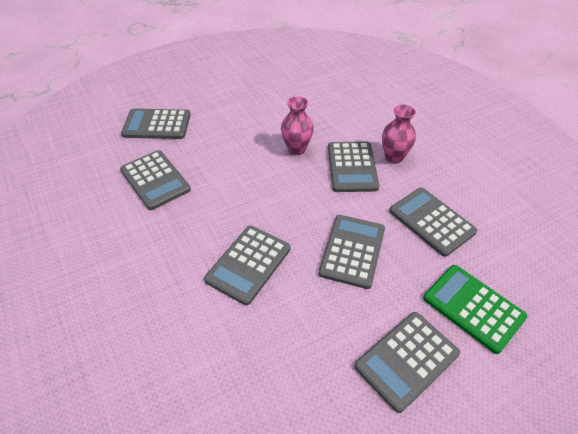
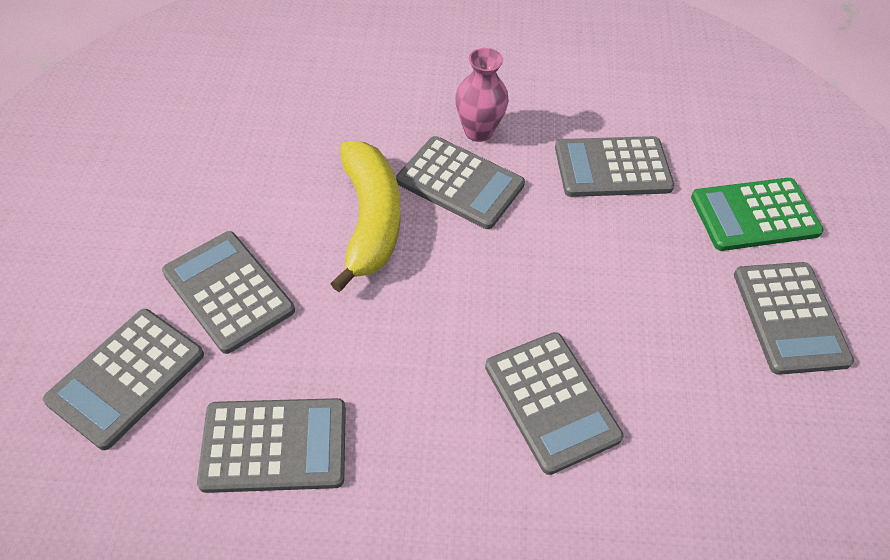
camera: 60 degrees left, 5 degrees up
(296, 149) = (370, 220): pink vase -> yellow banana
(352, 251) = (606, 272): grey calculator -> grey calculator (228, 291)

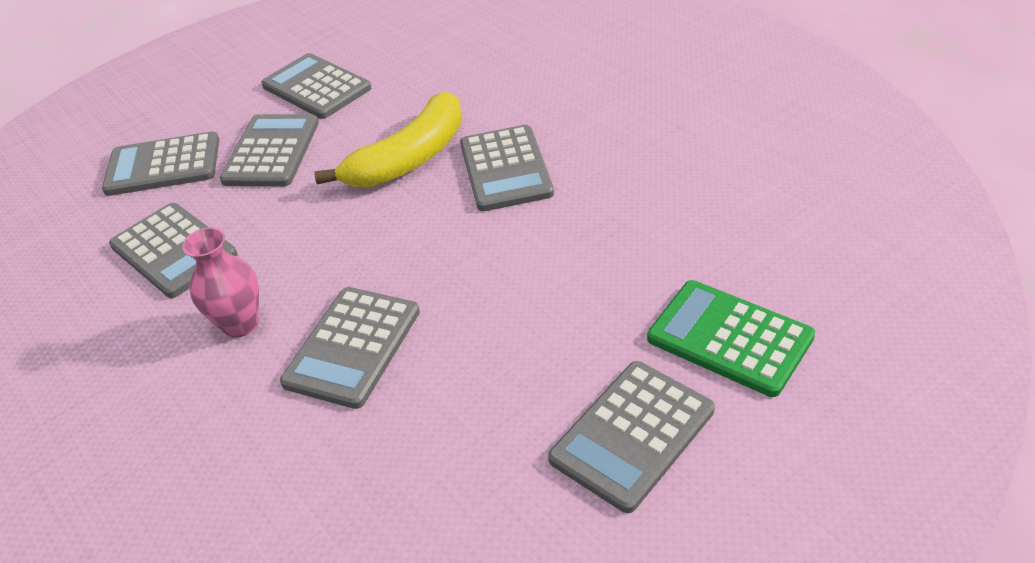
camera: 55 degrees right, 10 degrees down
(478, 131) = (573, 141): pink vase -> pink vase (240, 324)
(612, 168) = (647, 225): grey calculator -> grey calculator (316, 87)

